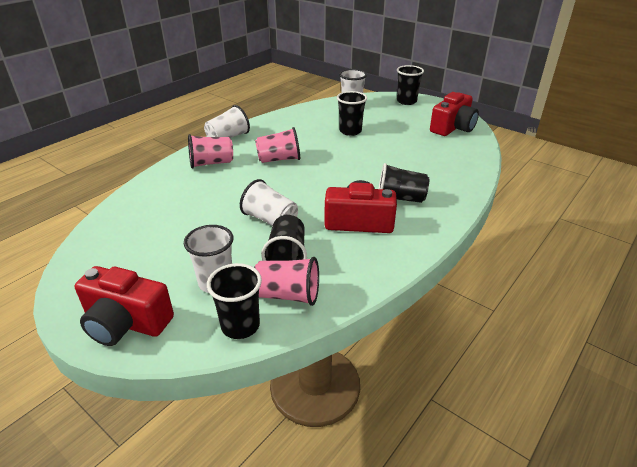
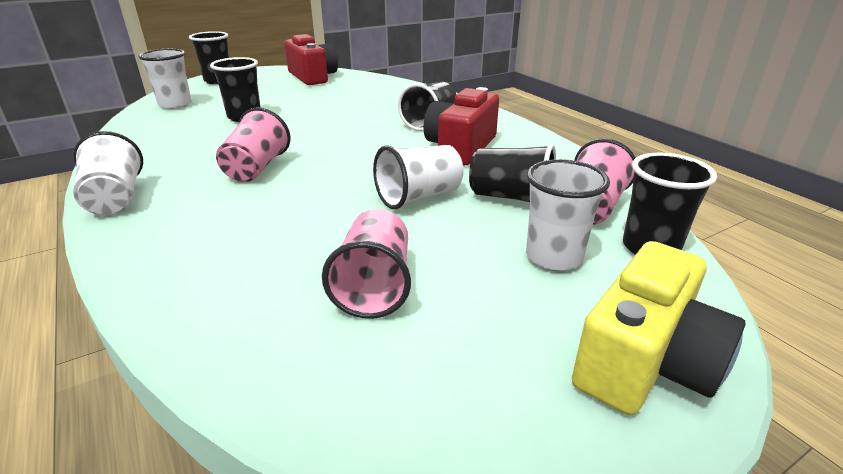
camera: 70 degrees left, 5 degrees down
(126, 323) = (645, 361): red camera -> yellow camera
(211, 163) = (188, 225): pink cup -> pink cup (374, 286)

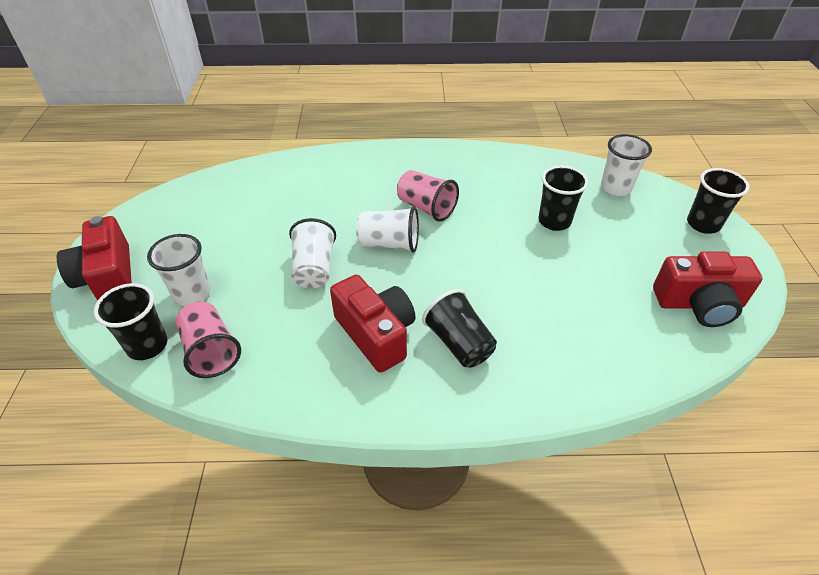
camera: 120 degrees right, 15 degrees up
(115, 199) = (423, 152): white cup -> white cup (389, 243)
(374, 286) = (246, 218): pink cup -> none
(511, 198) = (267, 315): black cup -> none
(645, 361) = (108, 276): yellow camera -> red camera

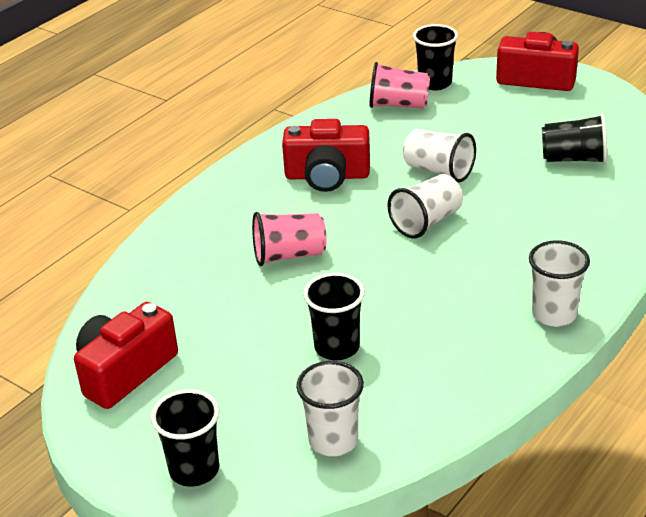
camera: 130 degrees right, 10 degrees down
(192, 294) = (473, 109): white cup -> white cup (554, 314)
(426, 208) = (458, 267): pink cup -> pink cup (289, 255)
(459, 343) = (268, 210): black cup -> black cup (574, 159)

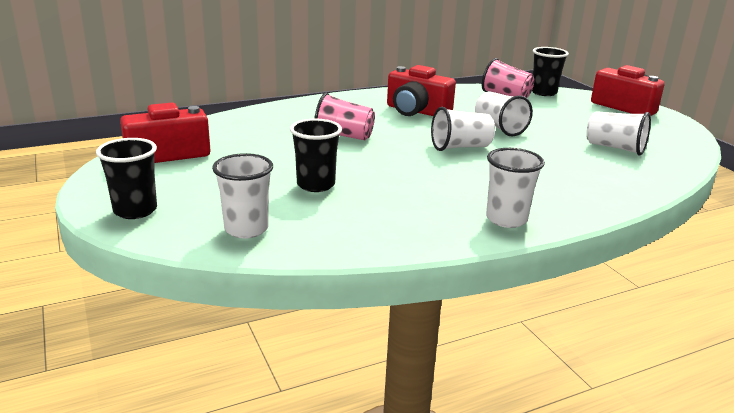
camera: 25 degrees right, 10 degrees down
(574, 159) = (615, 148): black cup -> white cup

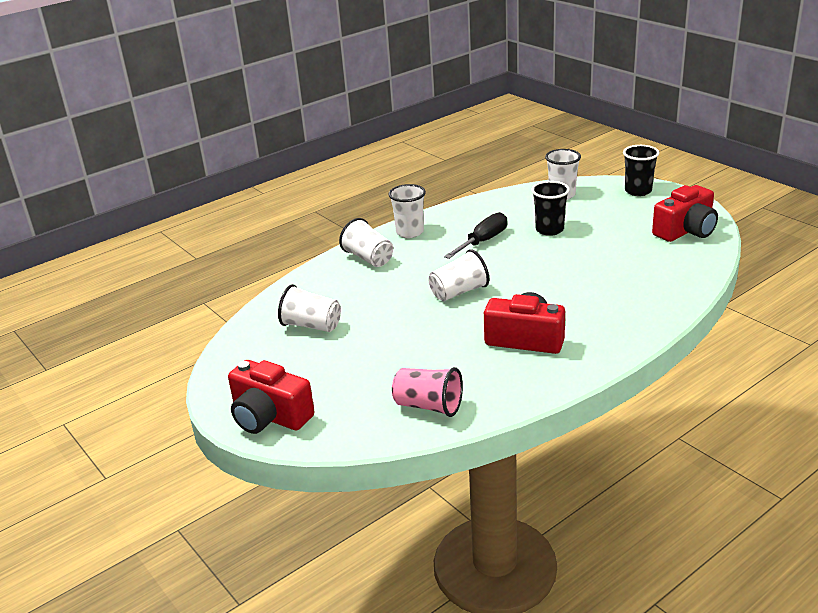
camera: 170 degrees right, 5 degrees up
(344, 136) = (571, 282): pink cup -> none
(410, 188) = (483, 241): none -> black screwdriver
(499, 128) = (427, 330): white cup -> white cup (369, 258)
(543, 92) = (376, 429): black cup -> none

